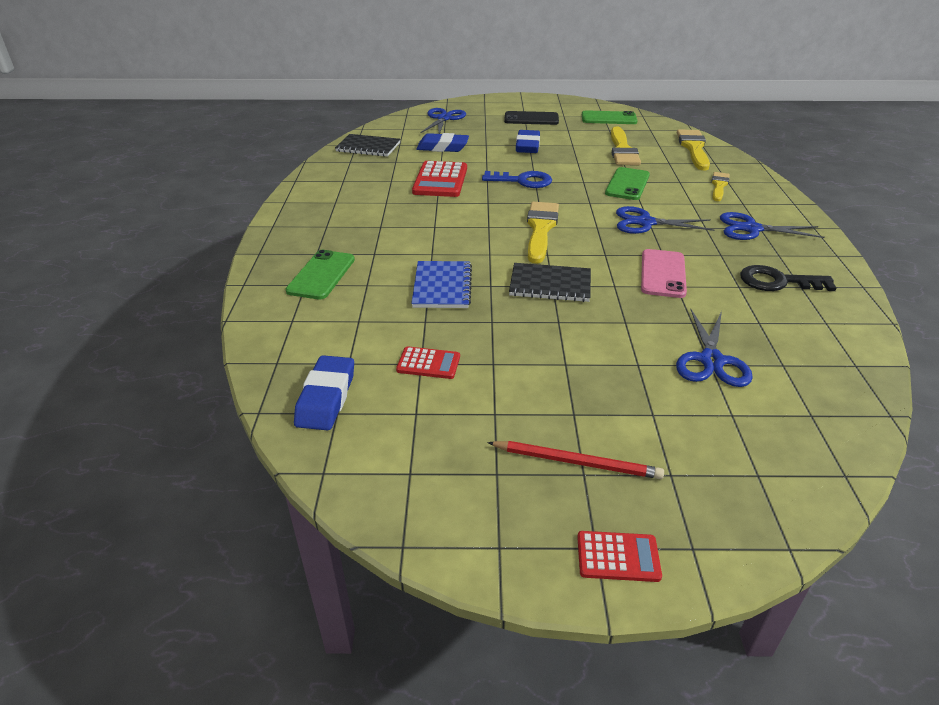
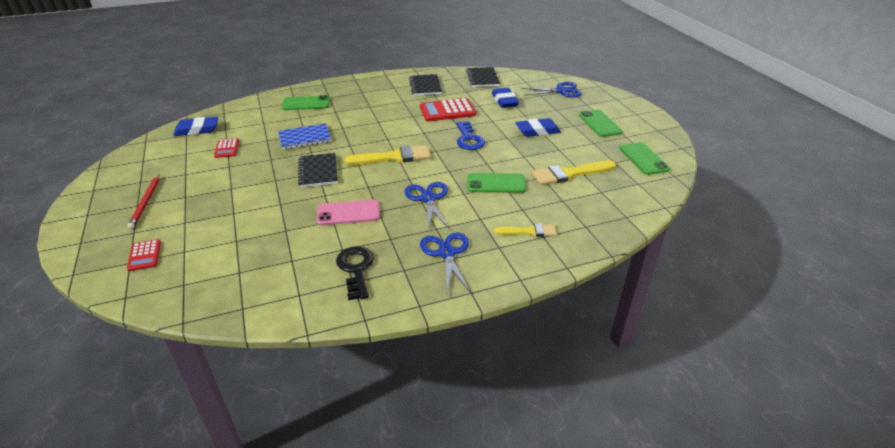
camera: 70 degrees right, 0 degrees up
(354, 182) = (425, 86): none -> black notebook
(531, 119) = (599, 124): black phone -> green phone
(618, 557) = (80, 221): red calculator -> red calculator (144, 255)
(693, 148) = (611, 212): yellow brush -> none
(711, 360) = (240, 240): blue scissors -> none

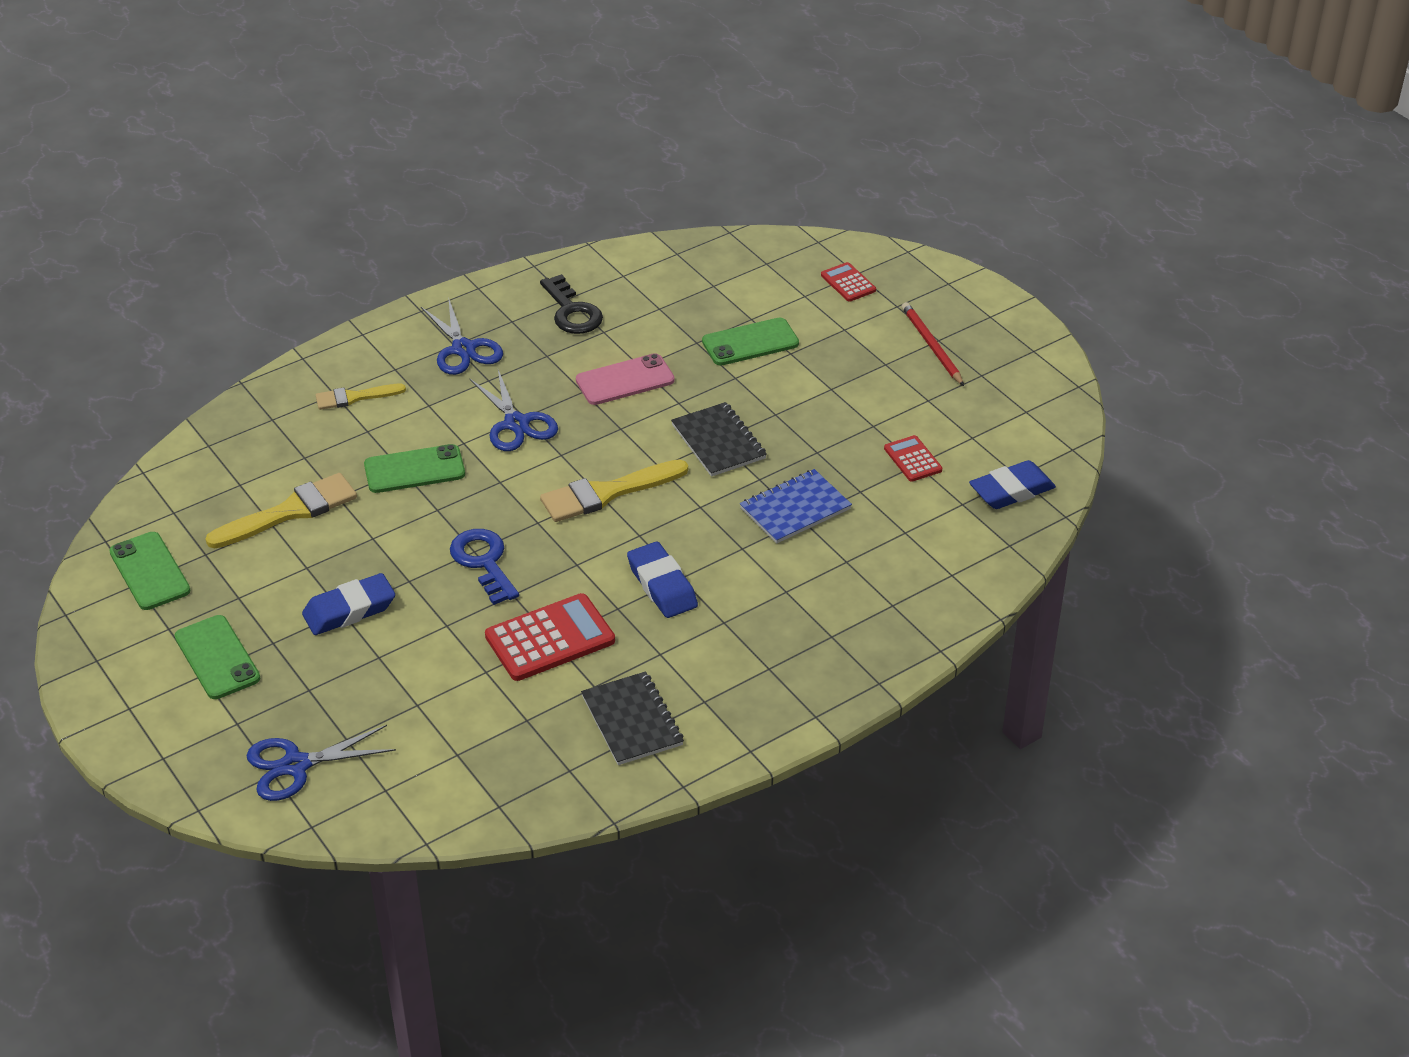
camera: 165 degrees right, 5 degrees up
(306, 103) = (865, 604): green phone -> green phone (750, 342)
(482, 78) = (499, 784): black notebook -> none
(504, 101) = (430, 698): blue eraser -> blue eraser (662, 585)

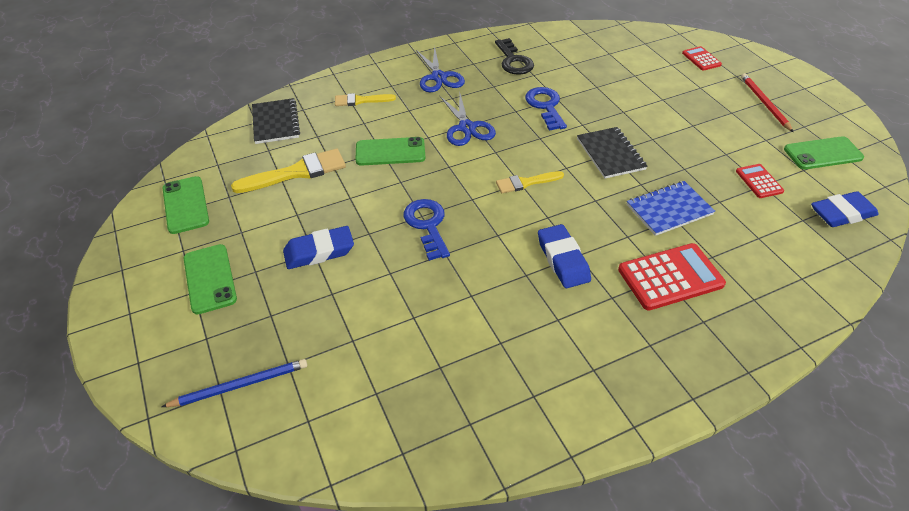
camera: 10 degrees right, 5 degrees up
(296, 765) = (240, 385): blue scissors -> blue pencil
(550, 638) = (469, 294): red calculator -> red calculator (670, 277)
(607, 493) = (526, 183): yellow brush -> yellow brush, size x0.61
(625, 380) = (545, 106): pink phone -> blue key
(632, 720) = (530, 380): black notebook -> black notebook (276, 122)
(750, 342) = (634, 90): green phone -> green phone (823, 153)

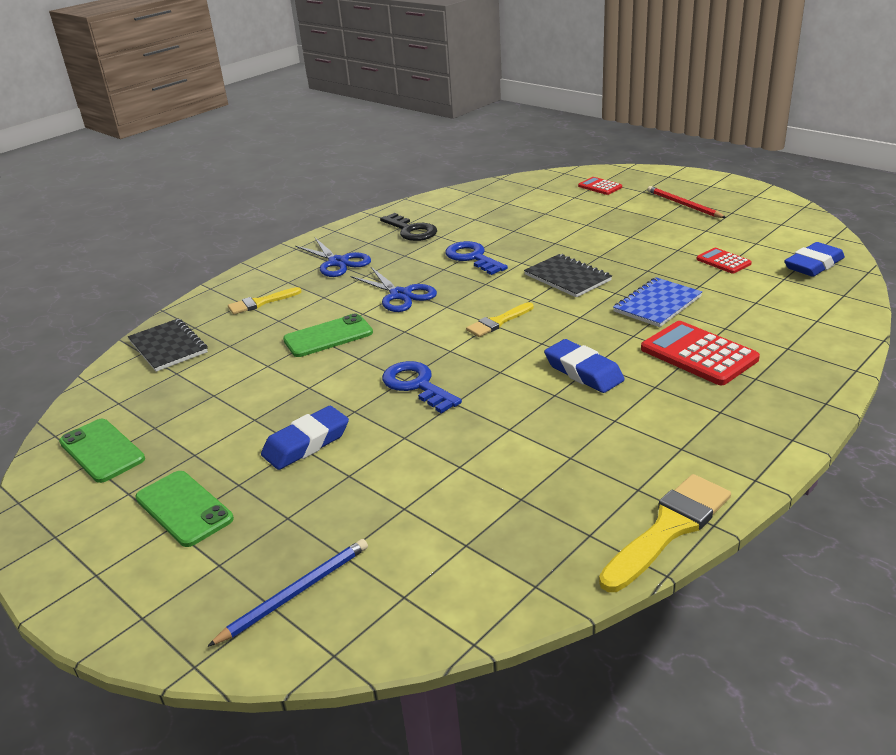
camera: 20 degrees left, 15 degrees down
(296, 172) = (227, 383): yellow brush -> yellow brush (668, 529)
(670, 277) = (698, 354): red calculator -> red calculator turned 90 degrees counterclockwise
(823, 153) = (763, 227): green phone -> none

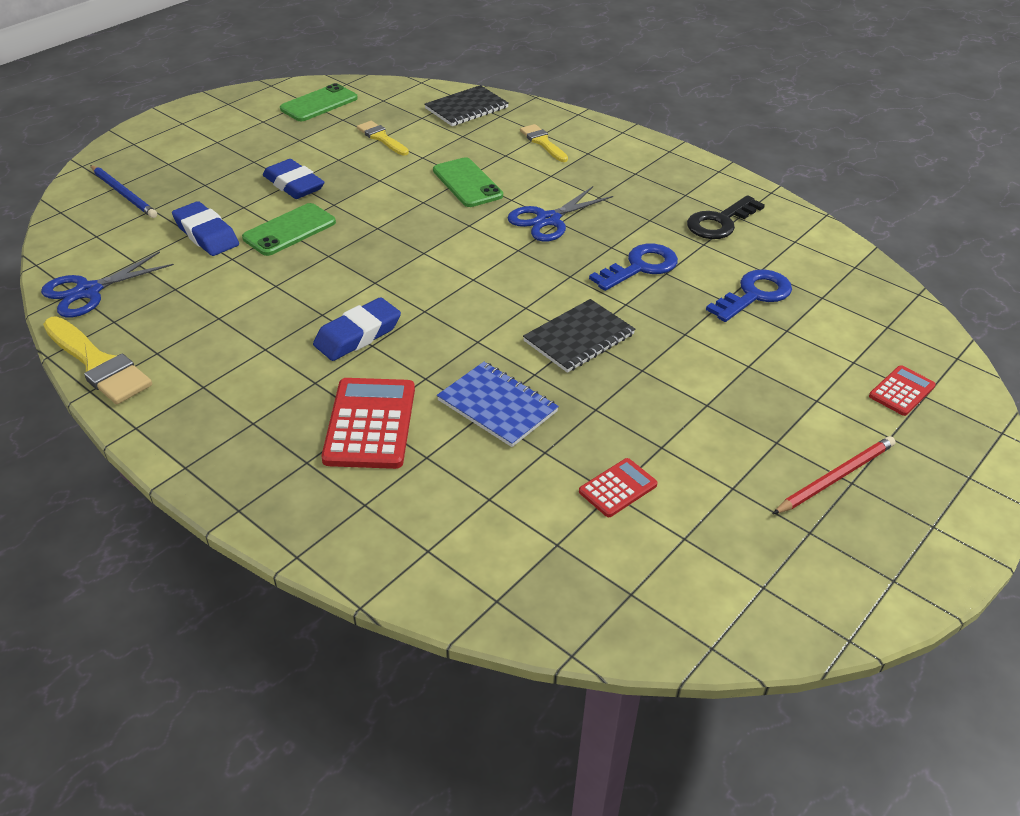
camera: 85 degrees right, 10 degrees up
(184, 508) = (235, 143): green phone -> green phone (289, 230)
(338, 262) = (632, 178): blue scissors -> blue scissors (88, 291)
(417, 385) = (364, 234): blue key -> blue key (754, 295)
(498, 322) = (475, 283): yellow brush -> yellow brush (381, 138)
(698, 354) = (370, 424): red calculator -> red calculator turned 45 degrees counterclockwise
(813, 265) = (599, 590): blue eraser -> blue eraser (206, 234)

